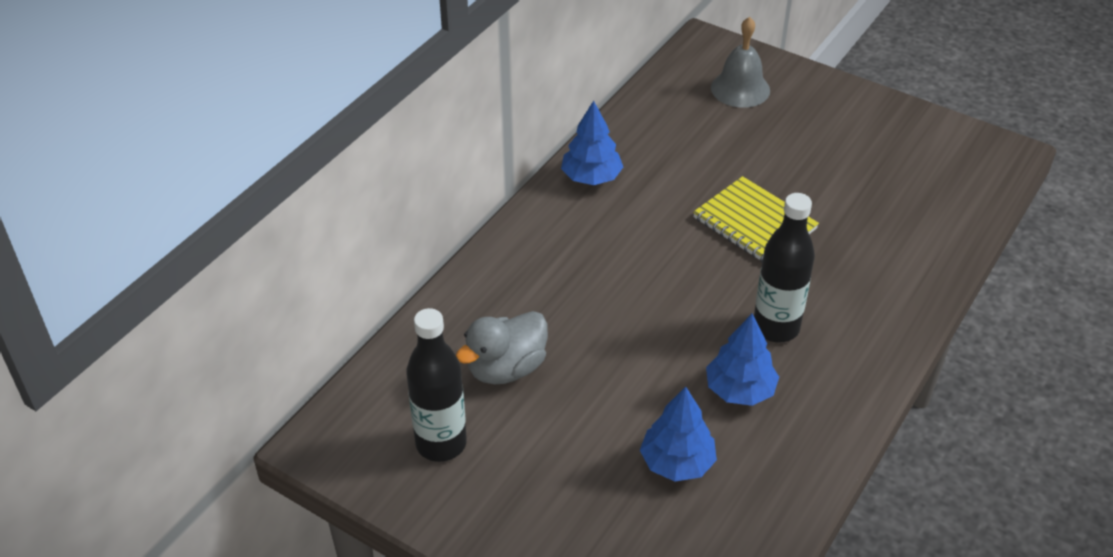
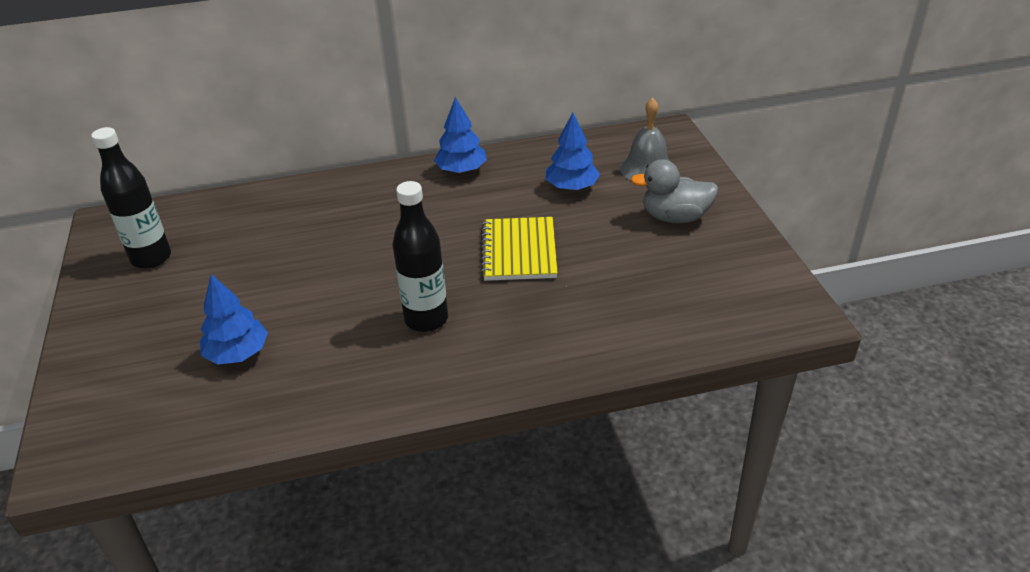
camera: 45 degrees right, 5 degrees down
(506, 368) = (244, 242): grey duck -> grey duck (675, 217)
(739, 390) = (341, 340): blue tree -> blue tree (572, 187)

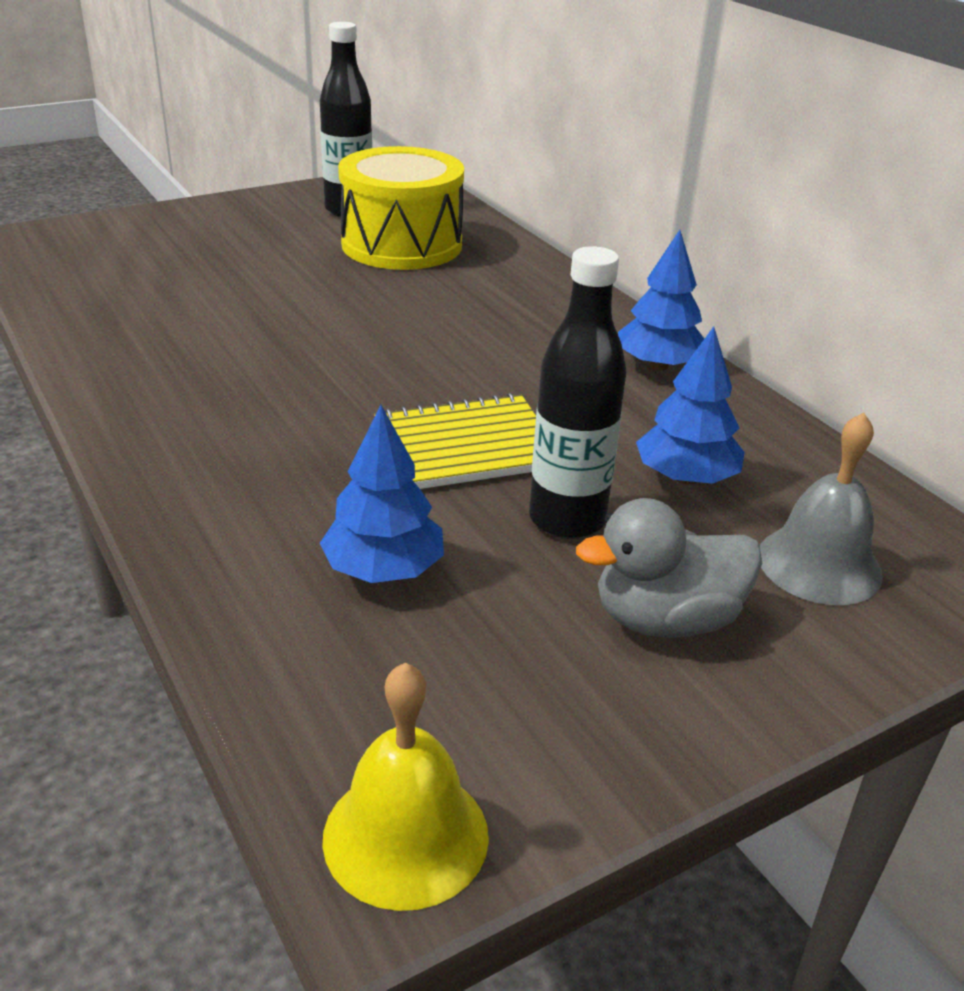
camera: 70 degrees right, 5 degrees down
(236, 240) = (401, 244): none -> yellow drum
(238, 353) = (188, 284): blue tree -> blue tree (384, 570)
(426, 319) = (274, 392): black bottle -> black bottle (567, 519)
(675, 217) = (665, 619): grey duck -> grey duck turned 90 degrees counterclockwise
(789, 308) = (405, 836): none -> yellow bell

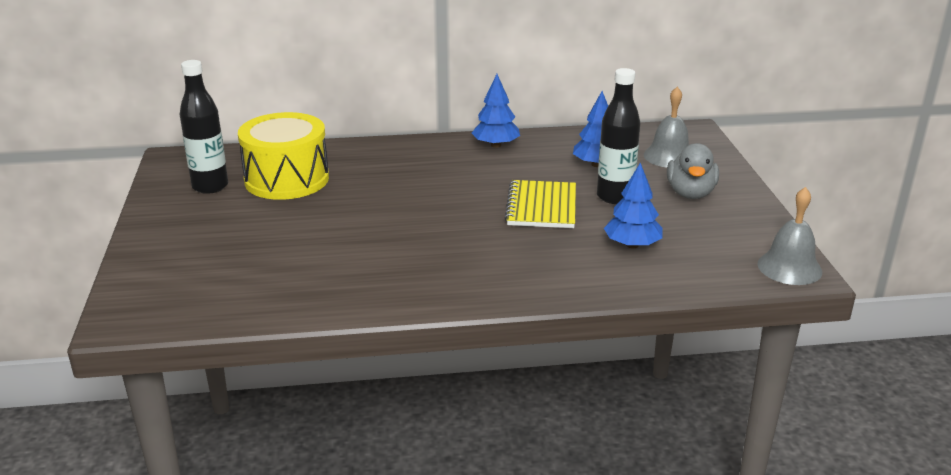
camera: 65 degrees left, 5 degrees down
(405, 836) = (789, 267): yellow bell -> grey bell

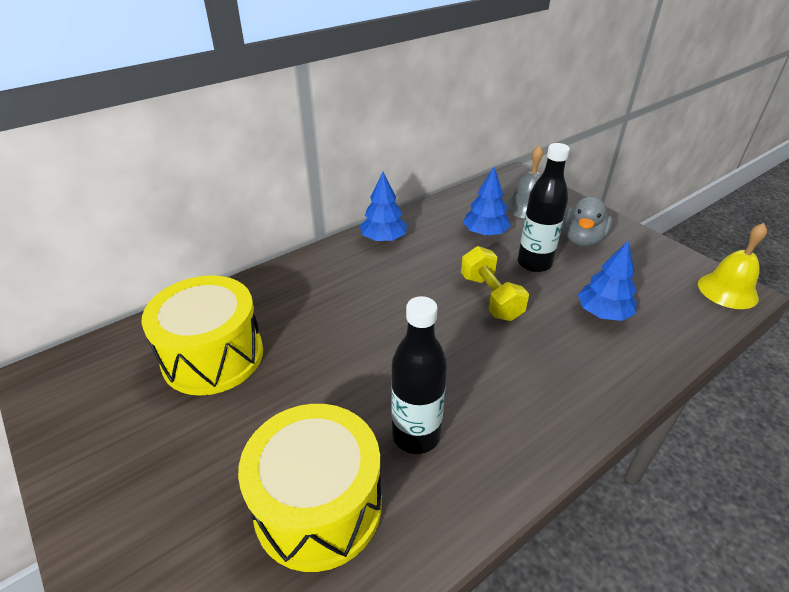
camera: 30 degrees left, 10 degrees up
(210, 186) = (125, 403): black bottle -> black bottle (416, 435)
(280, 270) = (318, 506): none -> yellow drum
(541, 207) = (490, 297): yellow notebook -> yellow dumbbell
(690, 193) = (582, 239): grey duck -> grey duck turned 45 degrees clockwise
(789, 267) = (727, 290): grey bell -> yellow bell

